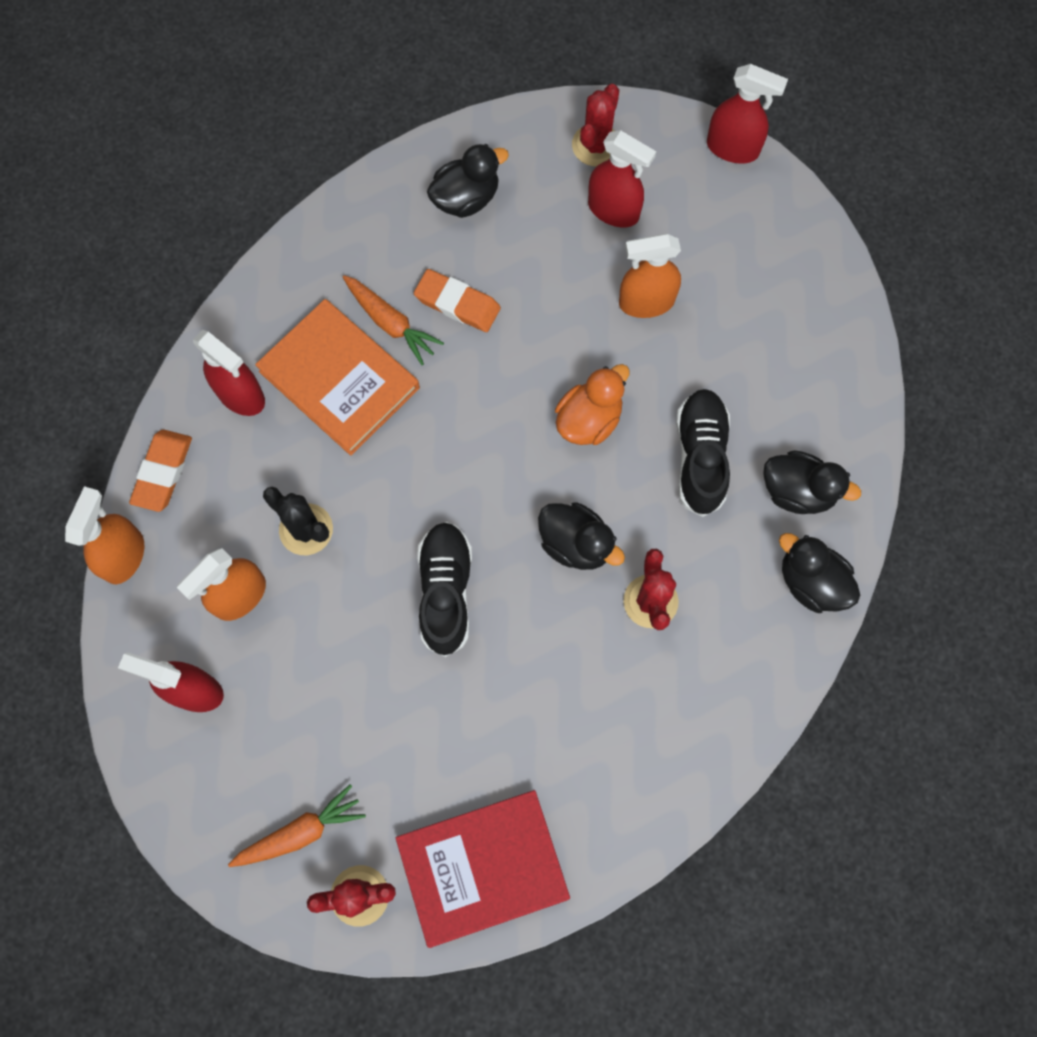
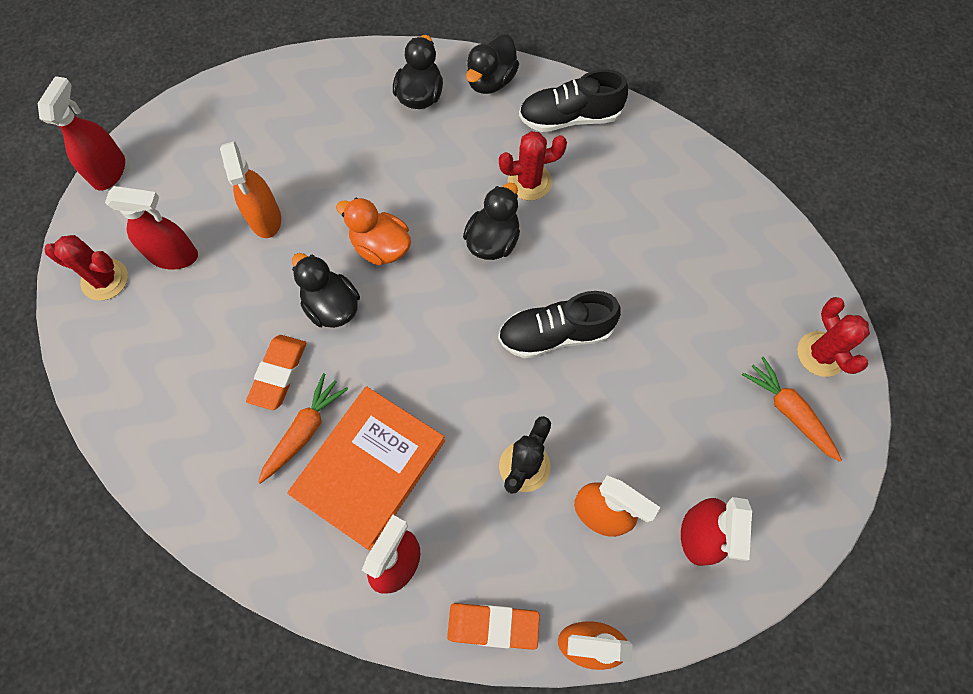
camera: 100 degrees left, 5 degrees down
(466, 198) = (164, 385): black duck -> black duck (332, 306)
(483, 868) = (768, 267): red book -> none
(614, 210) = (174, 255): red spray bottle -> red spray bottle turned 75 degrees clockwise
(700, 457) = (402, 162): black shoe -> black shoe (569, 118)

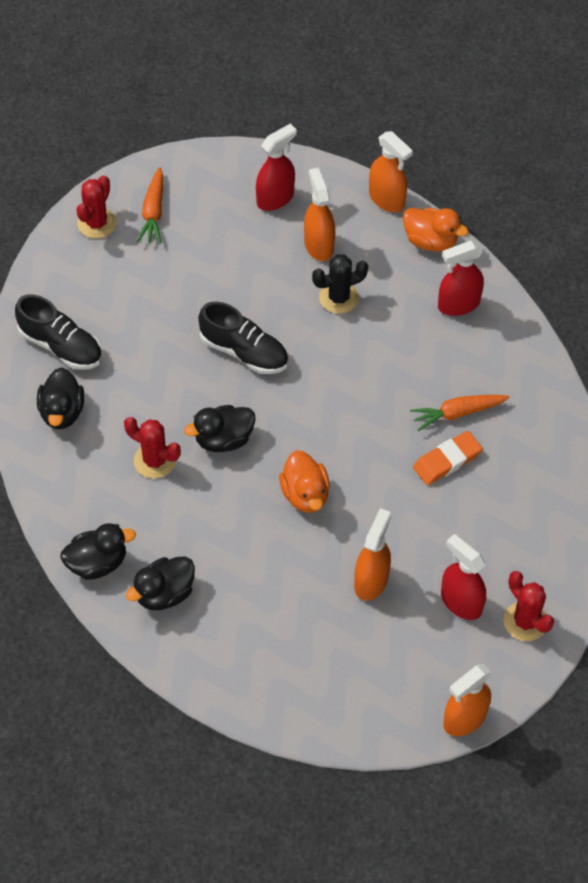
camera: 140 degrees left, 10 degrees down
(109, 171) = (464, 718): red spray bottle -> orange spray bottle
(332, 306) = (375, 478): black duck -> black duck (62, 412)
(369, 467) = (433, 364): orange book -> none
(493, 626) = (430, 241): orange eraser -> orange duck
(569, 118) = (72, 485): black shoe -> black shoe (61, 346)

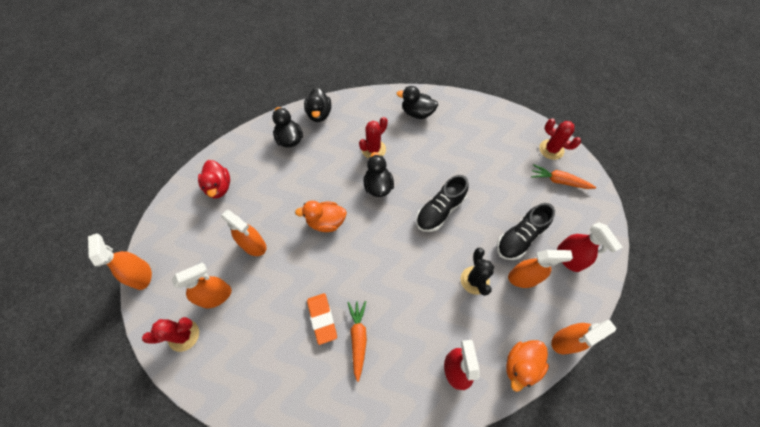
camera: 105 degrees right, 5 degrees up
(61, 346) = (462, 119): black shoe -> black shoe (520, 237)
(287, 670) = (219, 187): none -> red duck
(461, 602) = (216, 296): red spray bottle -> orange spray bottle

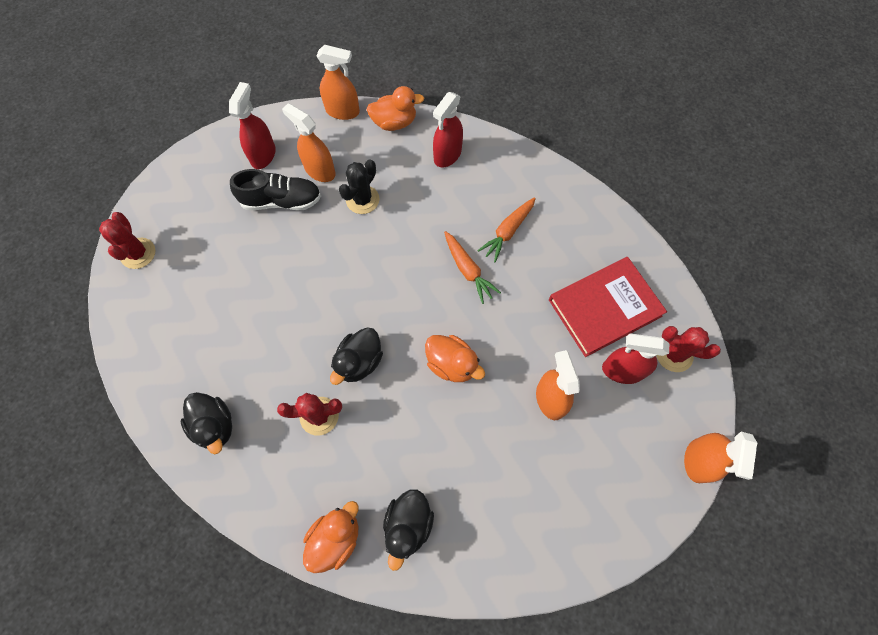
camera: 140 degrees left, 5 degrees up
(216, 296) = (622, 371): orange spray bottle -> red spray bottle
(219, 187) = (548, 519): red duck -> none
(251, 333) = (604, 308): none -> red book
(319, 114) = (336, 538): black duck -> orange duck
(322, 318) = (528, 271): orange eraser -> none
(440, 210) = (324, 282): black shoe -> none
(559, 181) = (178, 218): orange carrot -> orange carrot (468, 270)

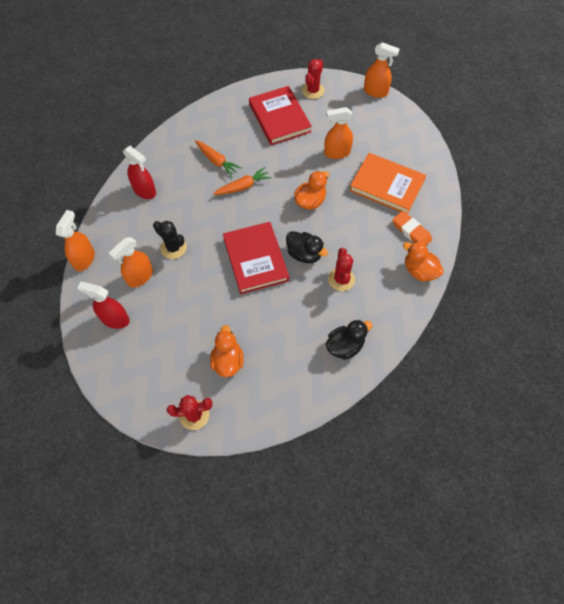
camera: 85 degrees left, 5 degrees down
(281, 201) = (163, 304): black shoe -> none
(348, 299) = (256, 259): none -> red book
(394, 122) = (105, 223): orange duck -> orange duck (227, 361)
(408, 525) = (411, 231): black duck -> orange eraser
(495, 483) = (387, 185): none -> orange book
(622, 371) = (321, 116): red spray bottle -> none

